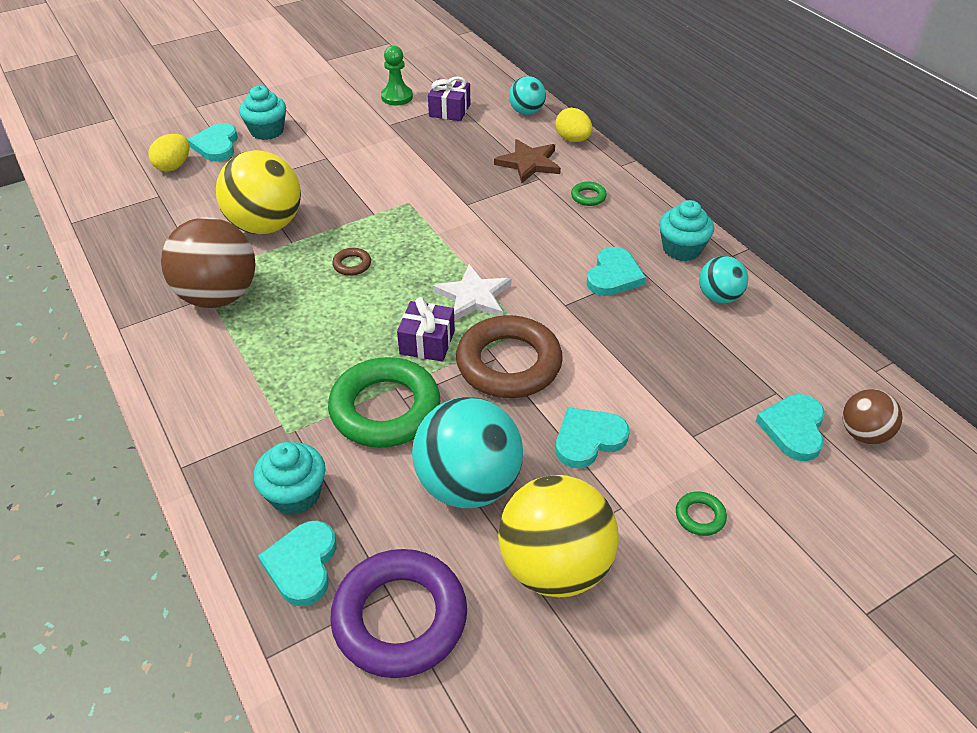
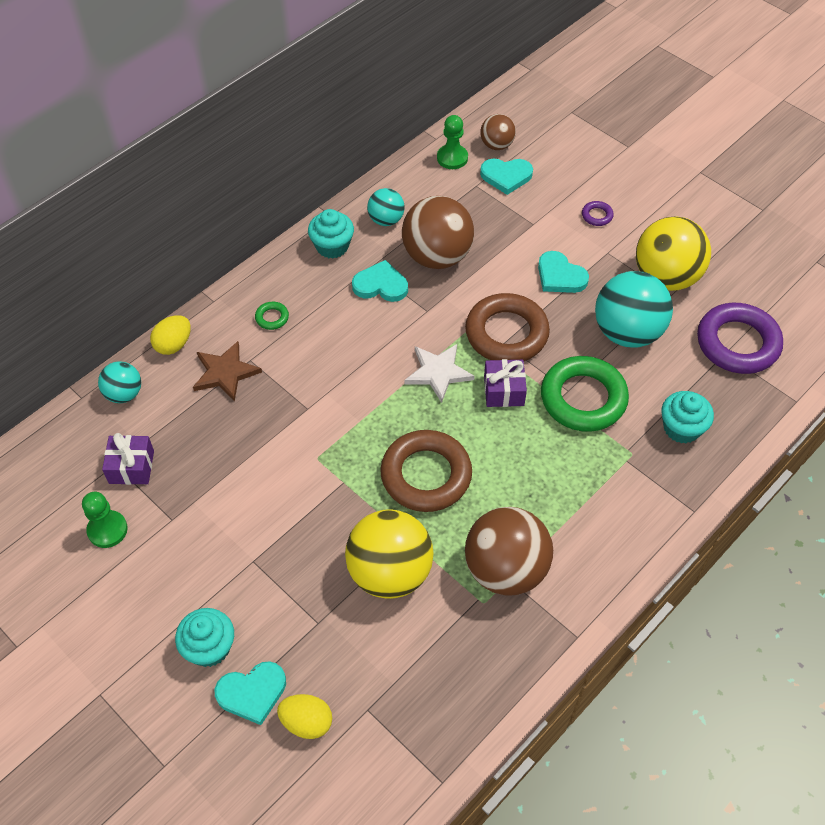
camera: 105 degrees left, 10 degrees up
(302, 565) = (730, 404): turquoise heart -> none
(352, 264) = (426, 475): brown ring -> brown ring, size x2.45
(649, 329) = (437, 256): none -> brown ball
(700, 516) = (597, 216): green ring -> purple ring
(834, 379) = (452, 158): none -> green pawn

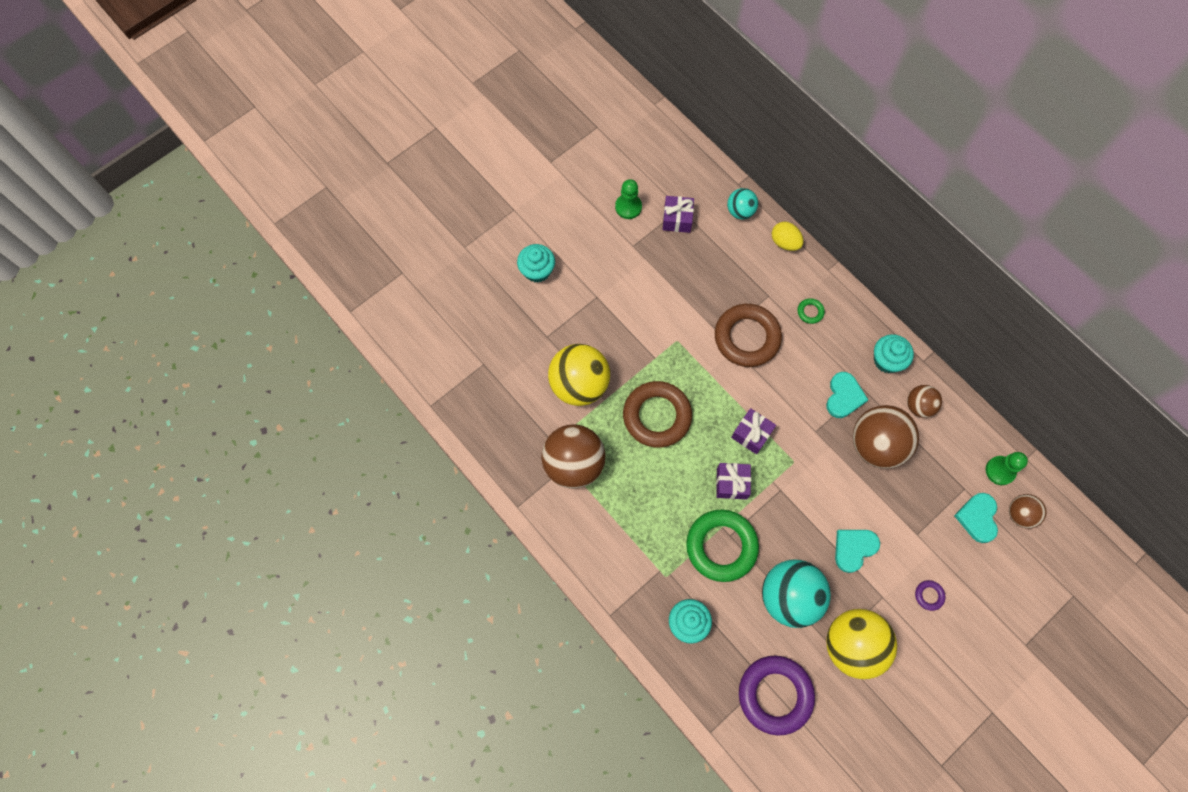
camera: 95 degrees right, 15 degrees up
(225, 373) = (757, 278): brown star -> none
(252, 693) = (503, 296): turquoise heart -> none
(307, 722) = (480, 327): yellow egg -> none
(386, 220) = (919, 406): turquoise ball -> brown ball
(438, 372) = (751, 434): white star -> purple gift
(506, 333) = (790, 493): brown ring -> brown ring (747, 338)

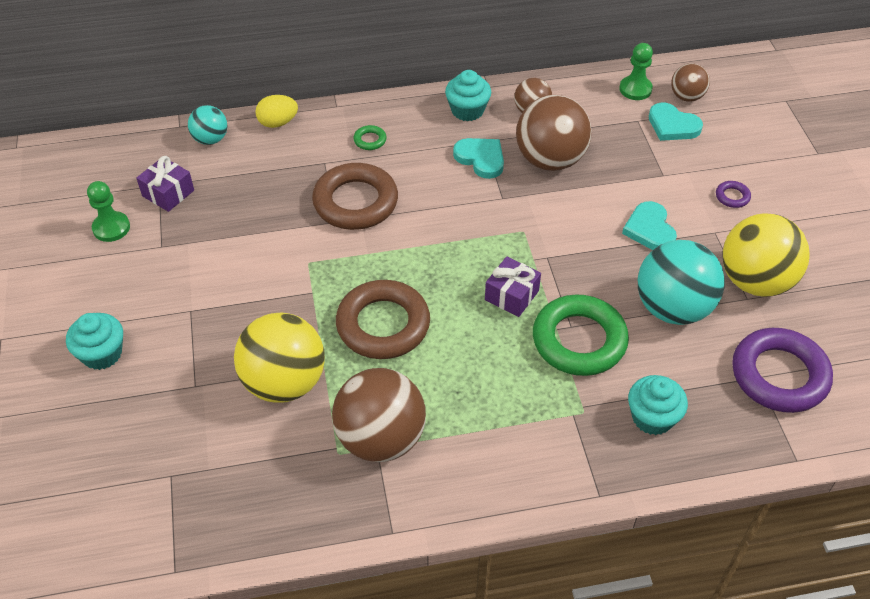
camera: 60 degrees left, 20 degrees down
(751, 434) = (467, 251): purple gift -> none

